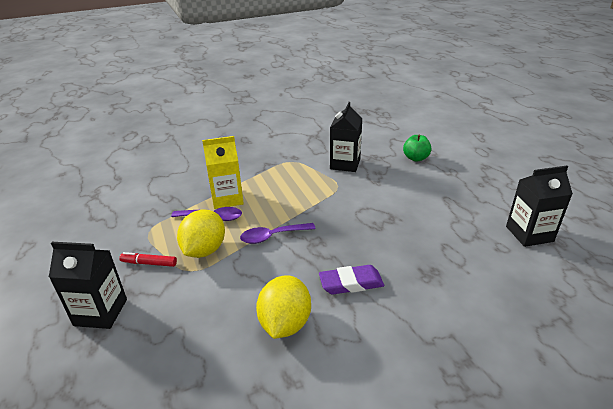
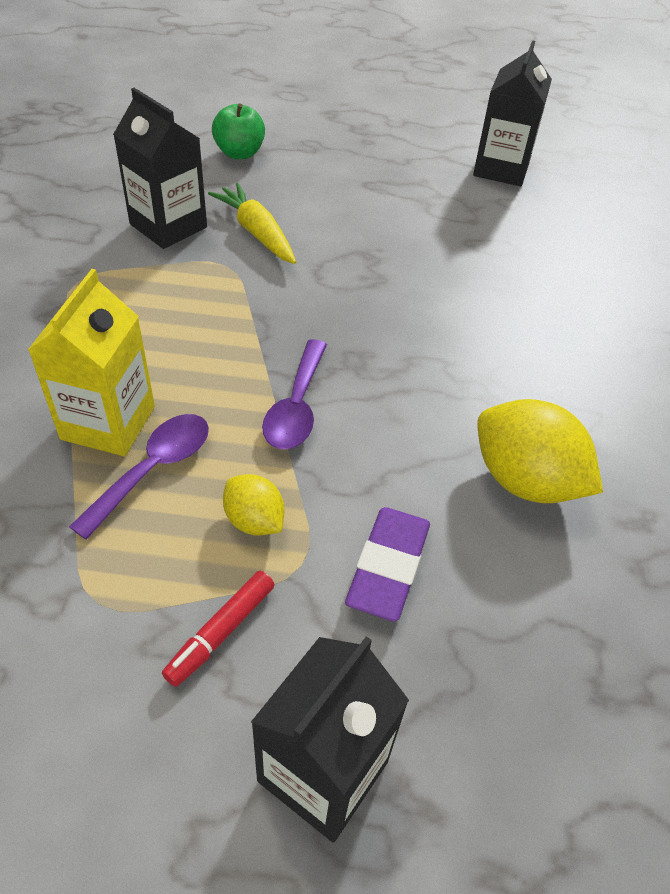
camera: 65 degrees left, 15 degrees up
(204, 250) = (254, 520): yellow lemon -> yellow lemon, size x0.55
(351, 283) = (484, 368): purple eraser -> purple eraser (388, 567)
(368, 184) = (256, 232): none -> yellow carrot

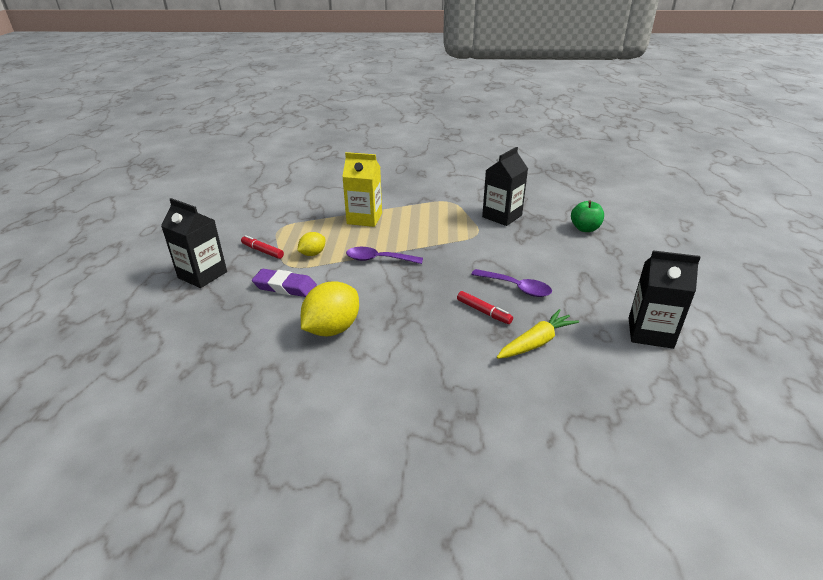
camera: 90 degrees right, 15 degrees down
(154, 469) = (340, 230): purple spoon -> purple spoon (516, 287)
(256, 232) = (509, 240): yellow carrot -> yellow carrot (536, 342)
(466, 294) = (483, 312): none -> red marker

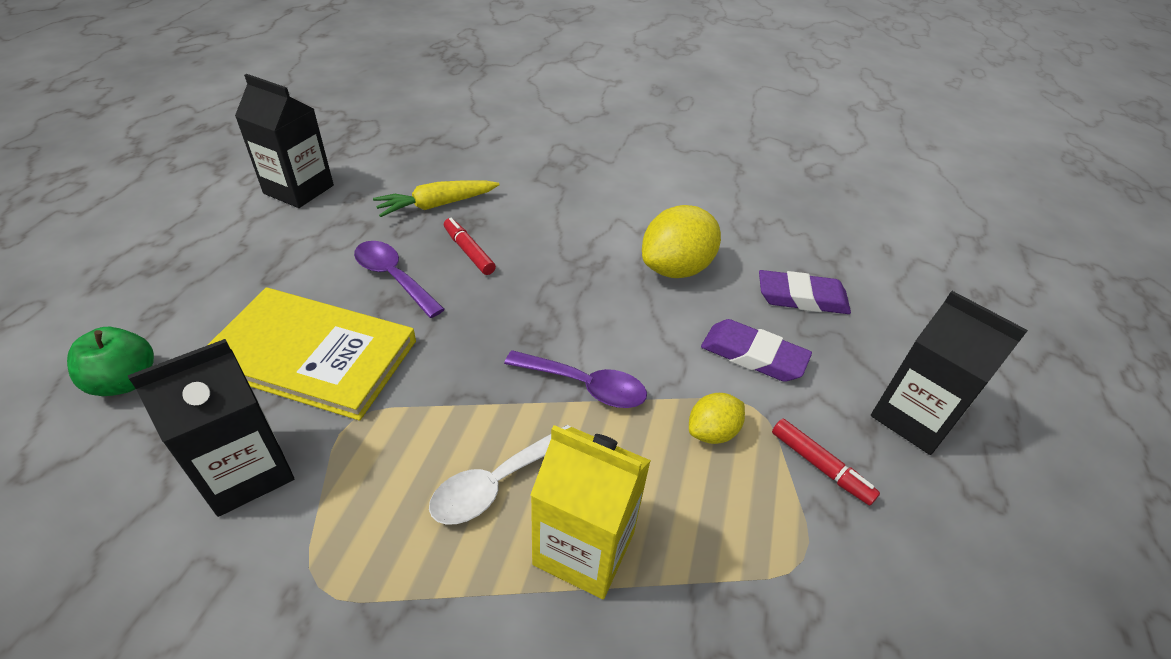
camera: 170 degrees left, 10 degrees up
(241, 326) = (801, 298): none -> purple eraser
(404, 227) = (496, 483): none -> white spoon
(519, 248) = (312, 355): none -> yellow book

